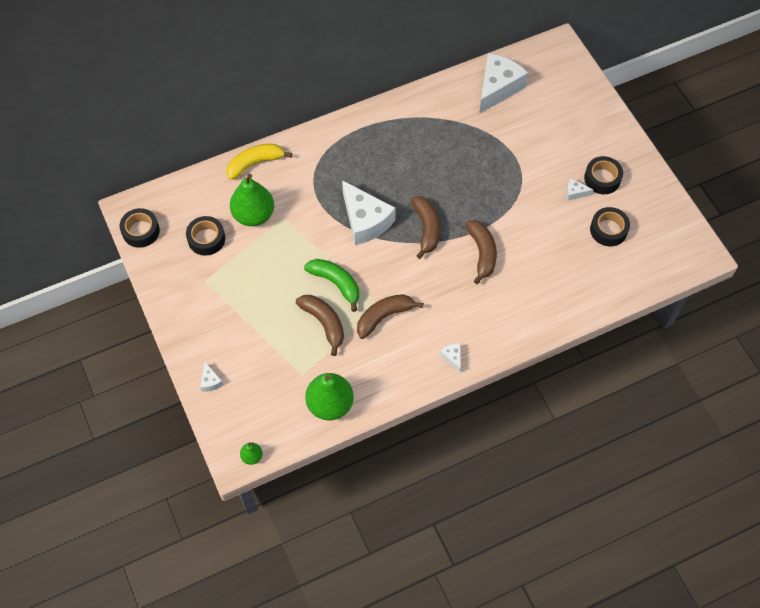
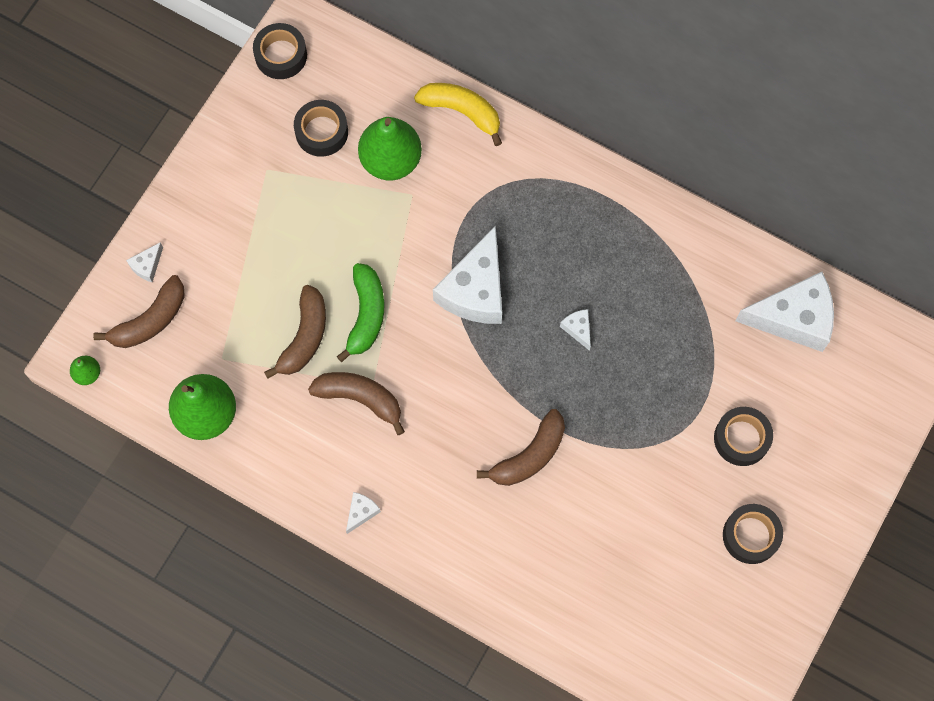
camera: 55 degrees right, 10 degrees up
(426, 229) = (516, 368): brown banana -> brown banana (150, 320)
(575, 192) = (703, 514): white cheese -> white cheese (578, 329)
(608, 230) = (677, 590): black tape -> black tape (741, 438)

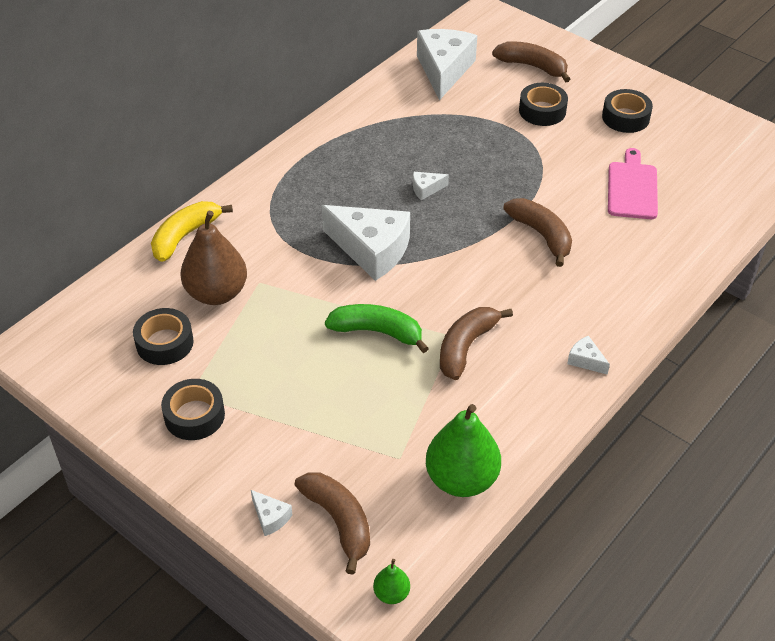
camera: 80 degrees left, 25 degrees down
(281, 55) = (61, 366): black tape -> black tape (194, 415)
(304, 337) = (390, 383): brown banana -> brown banana (532, 66)
(390, 160) = (217, 293): green pear -> brown pear
(625, 548) = (632, 188): none -> pink cutting board

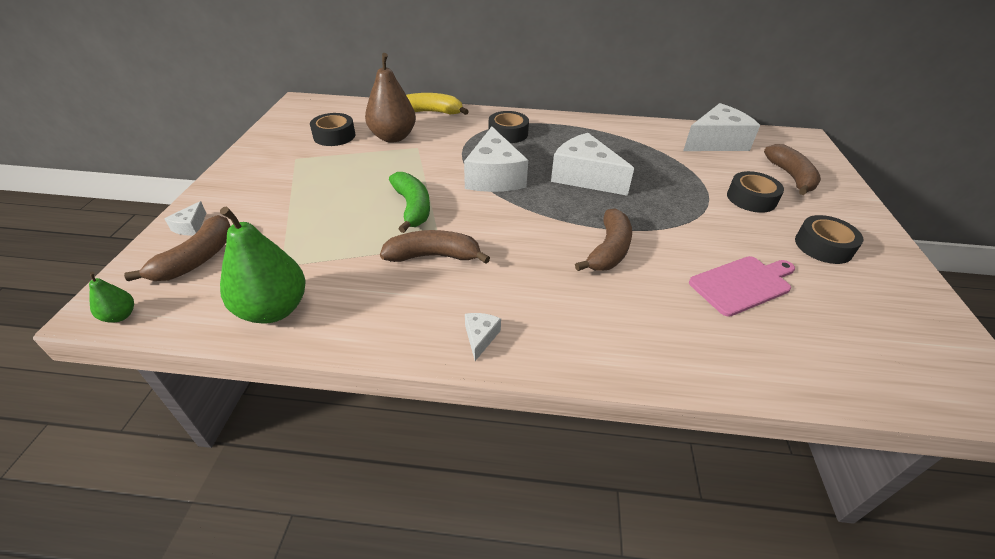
camera: 55 degrees right, 5 degrees down
(194, 415) = (276, 166): black tape -> black tape (508, 133)
(426, 189) = (584, 177): white cheese -> white cheese, size x2.36

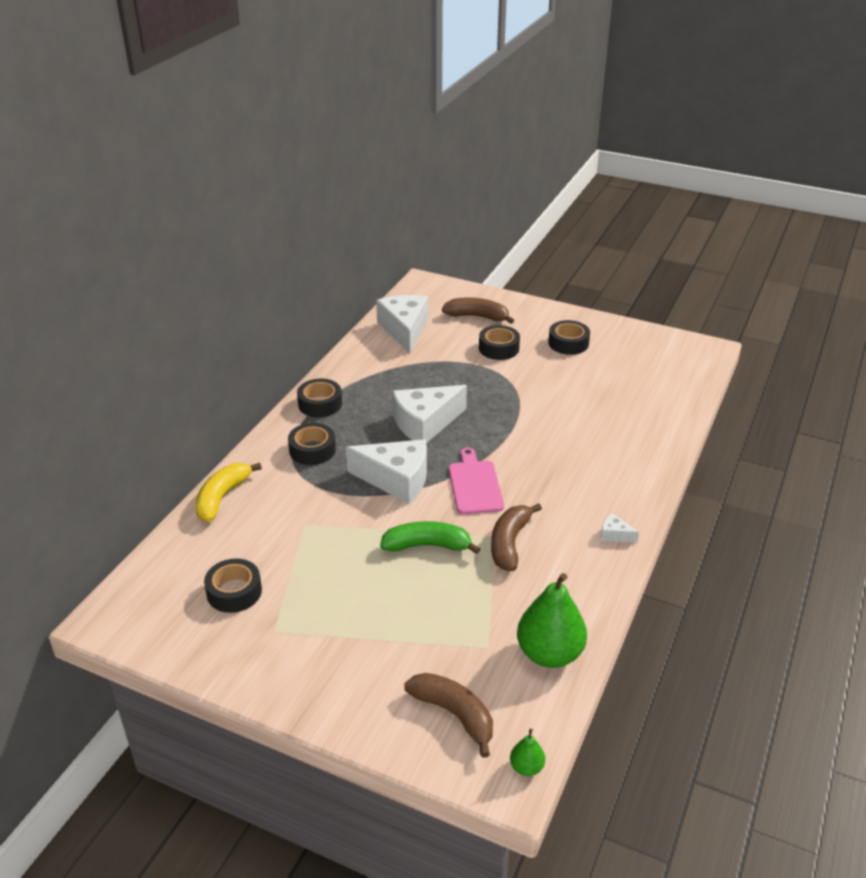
camera: 70 degrees left, 5 degrees down
(191, 226) = (389, 725): white cheese -> none
(393, 137) = (269, 540): brown pear -> none
(569, 125) = (320, 404): none -> black tape
(609, 250) = (537, 443): brown banana -> none
(742, 284) = (596, 395): pink cutting board -> pink cutting board (474, 485)

